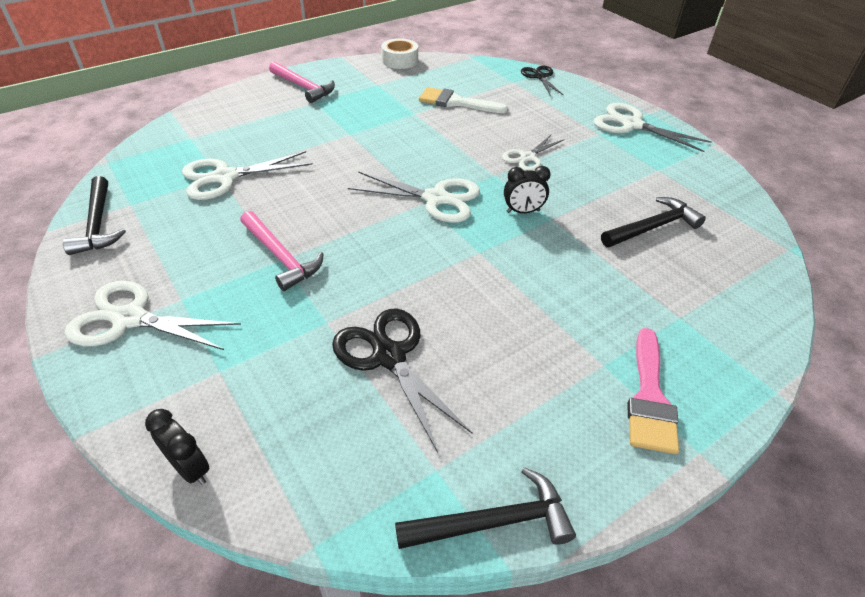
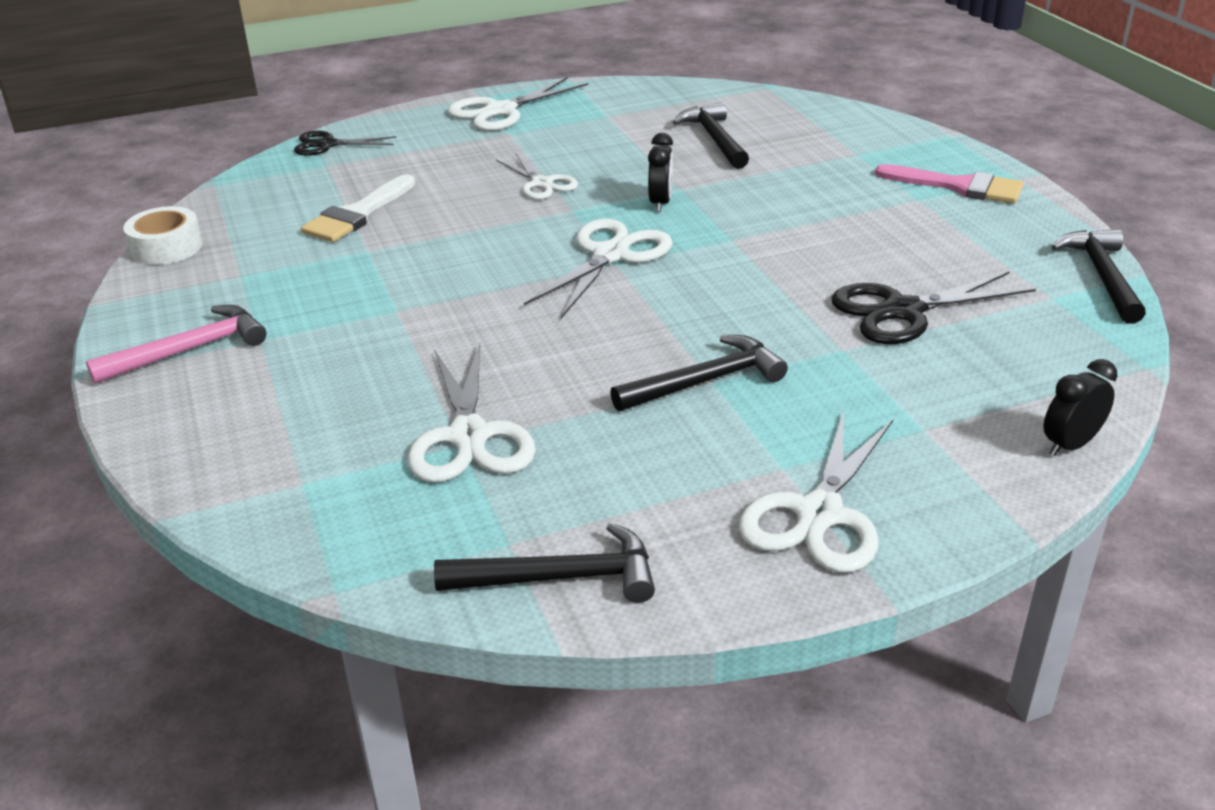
camera: 75 degrees left, 10 degrees down
(281, 257) = (705, 381): pink hammer -> black hammer

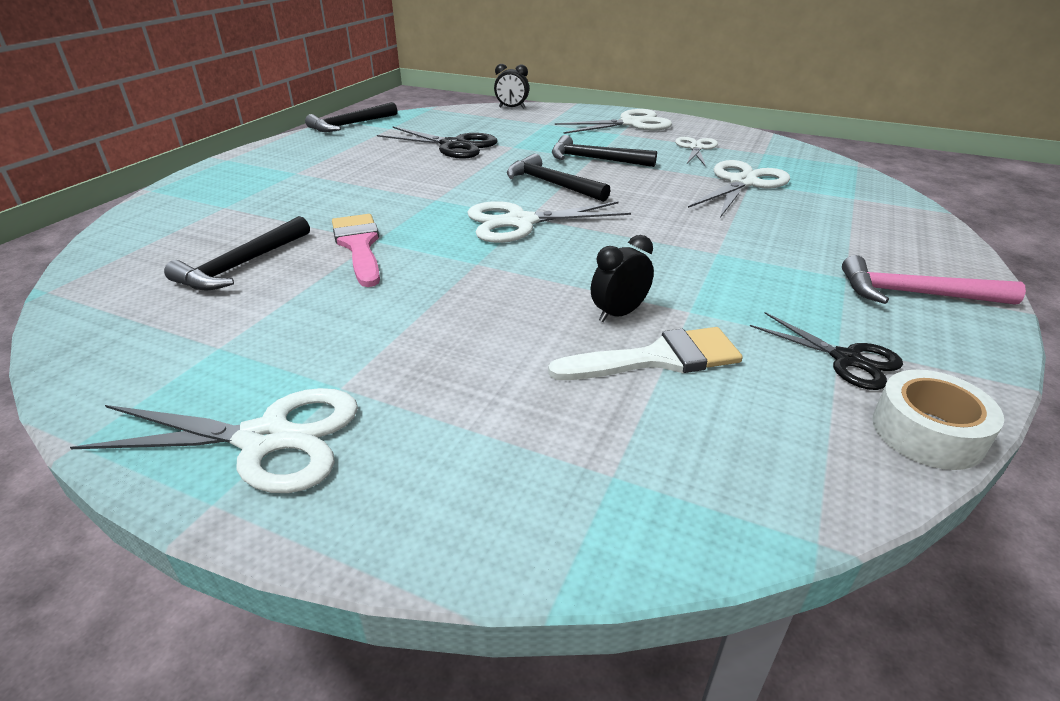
camera: 135 degrees left, 0 degrees up
(327, 145) = (563, 533): black scissors -> black scissors (846, 359)
(542, 183) = (447, 299): white scissors -> white scissors (695, 148)
(560, 578) = (753, 141): black hammer -> black hammer (551, 184)
(660, 203) = (413, 237): black clock -> black clock (619, 313)
(959, 186) = (259, 168): pink brush -> pink brush (359, 246)

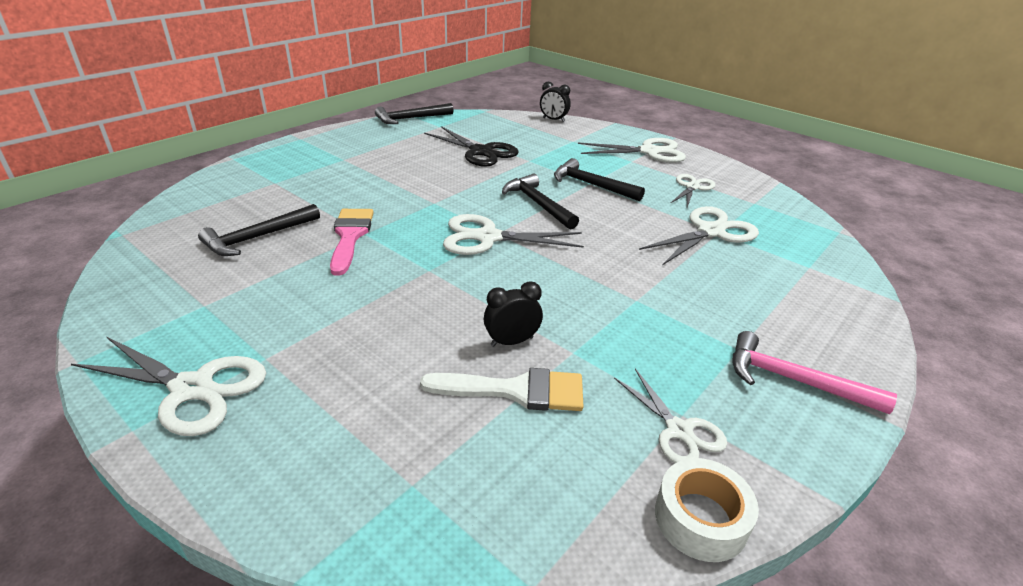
camera: 15 degrees right, 0 degrees up
(846, 359) = (679, 430): black scissors -> white scissors

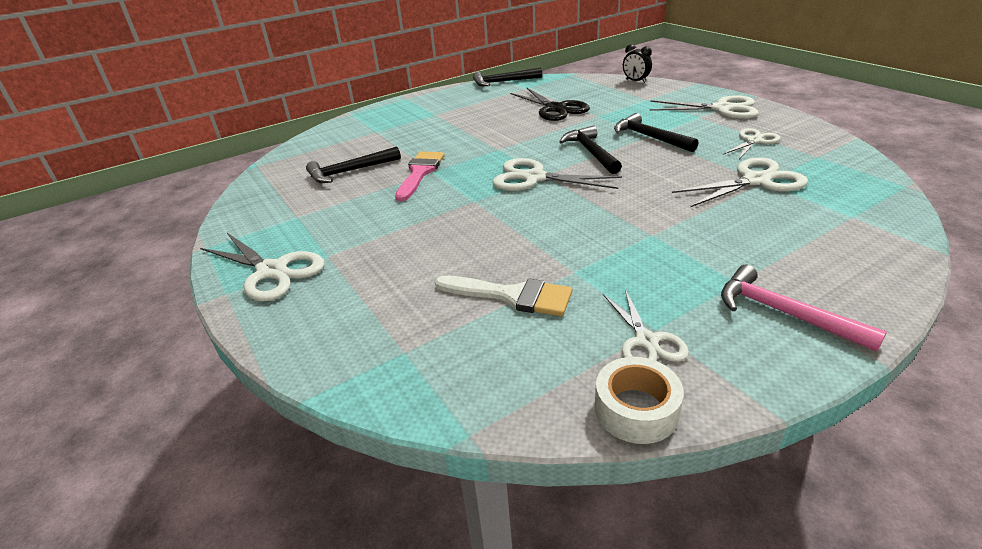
camera: 20 degrees right, 0 degrees up
(512, 341) = (523, 259): black clock -> none

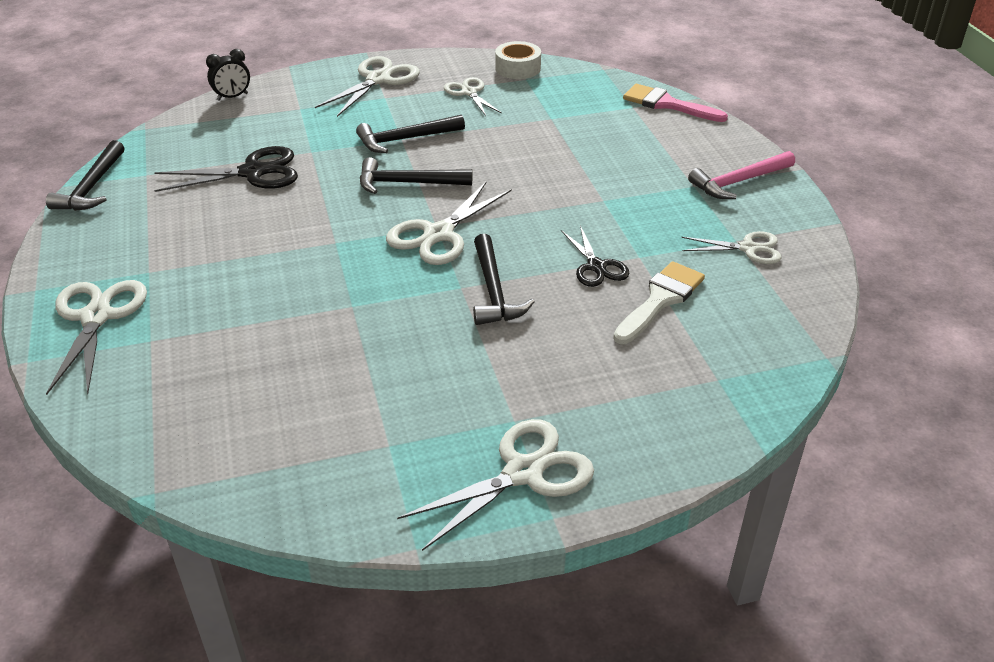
camera: 75 degrees left, 5 degrees up
(350, 171) = (282, 382): black hammer -> black hammer (493, 291)
(420, 173) = (347, 317): pink brush -> pink brush (667, 104)
(541, 252) = (596, 266): none -> black scissors
(636, 409) = (818, 275): white tape -> white tape (518, 68)
(755, 181) = (546, 121): white scissors -> white scissors (96, 317)

